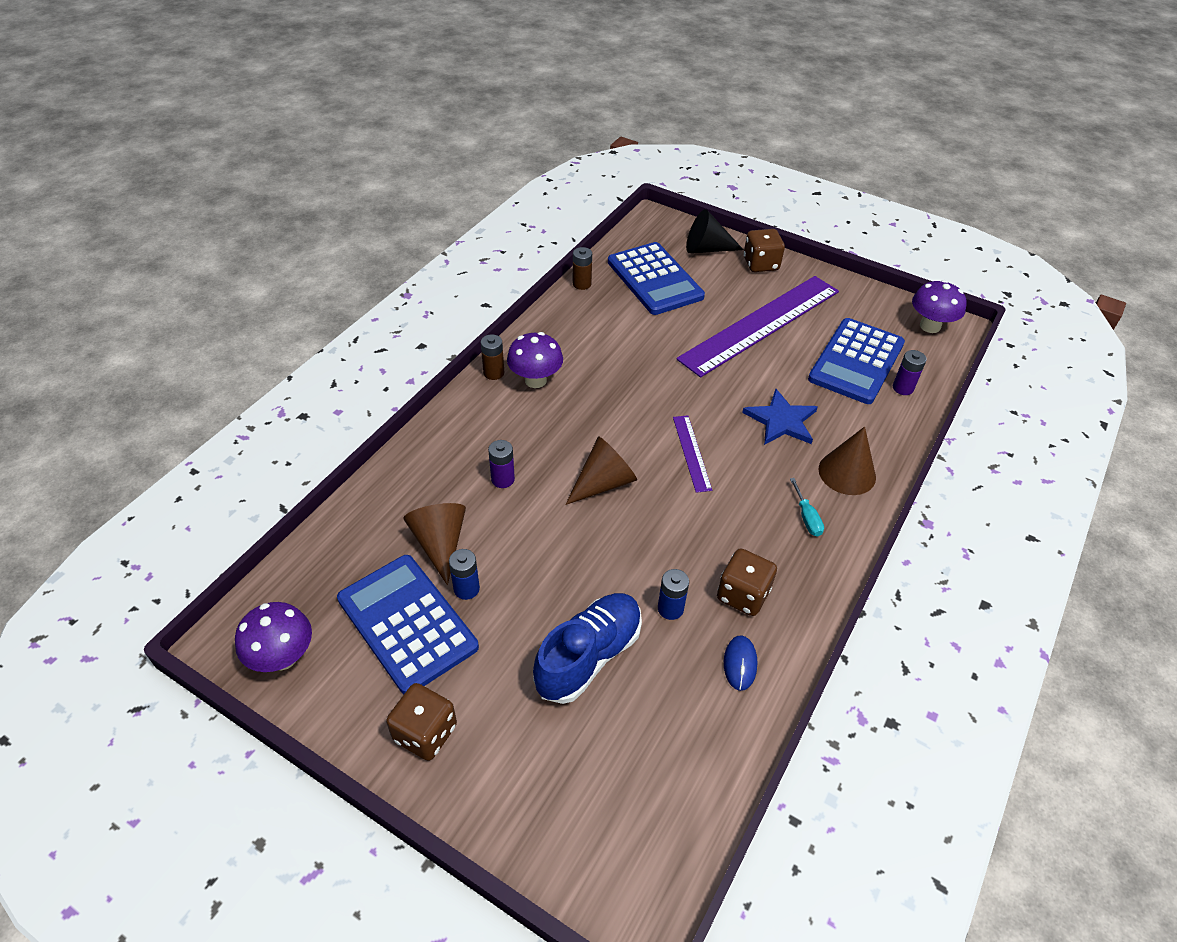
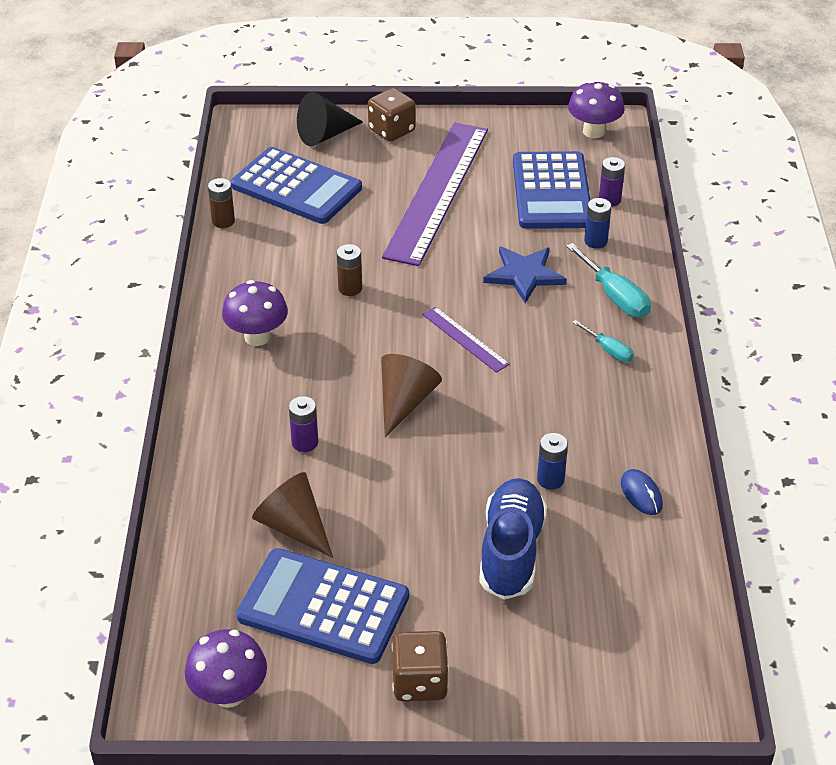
camera: 30 degrees left, 5 degrees down
(466, 589) = (354, 552): blue battery -> blue battery (595, 241)
(494, 373) = (207, 348): brown battery -> brown battery (350, 288)
(743, 595) = (602, 439): brown dice -> none
(847, 473) = (615, 296): brown cone -> turquoise screwdriver

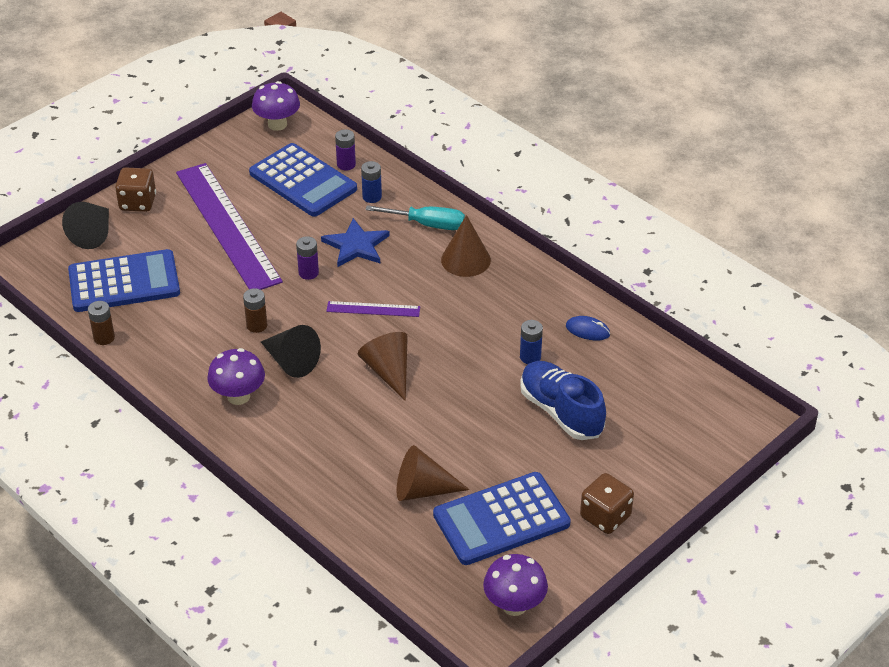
camera: 45 degrees left, 0 degrees up
(305, 443) = (361, 438): purple battery -> purple battery (308, 273)
(336, 337) = (291, 361): none -> black cone
(608, 350) = (465, 260): turquoise screwdriver -> brown cone

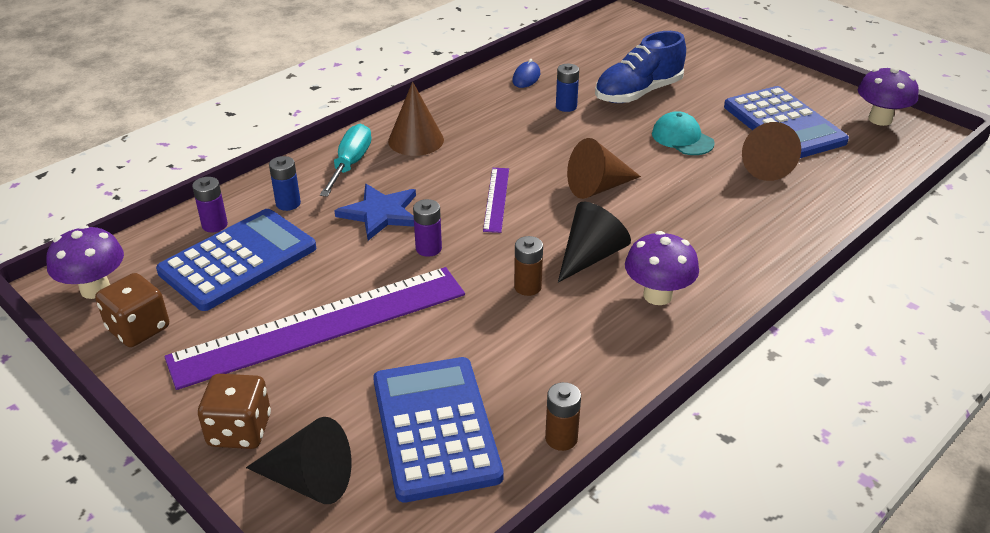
camera: 90 degrees left, 5 degrees down
(471, 436) = (682, 138): none -> turquoise cap
(605, 517) = (759, 77): brown dice -> brown dice (138, 329)

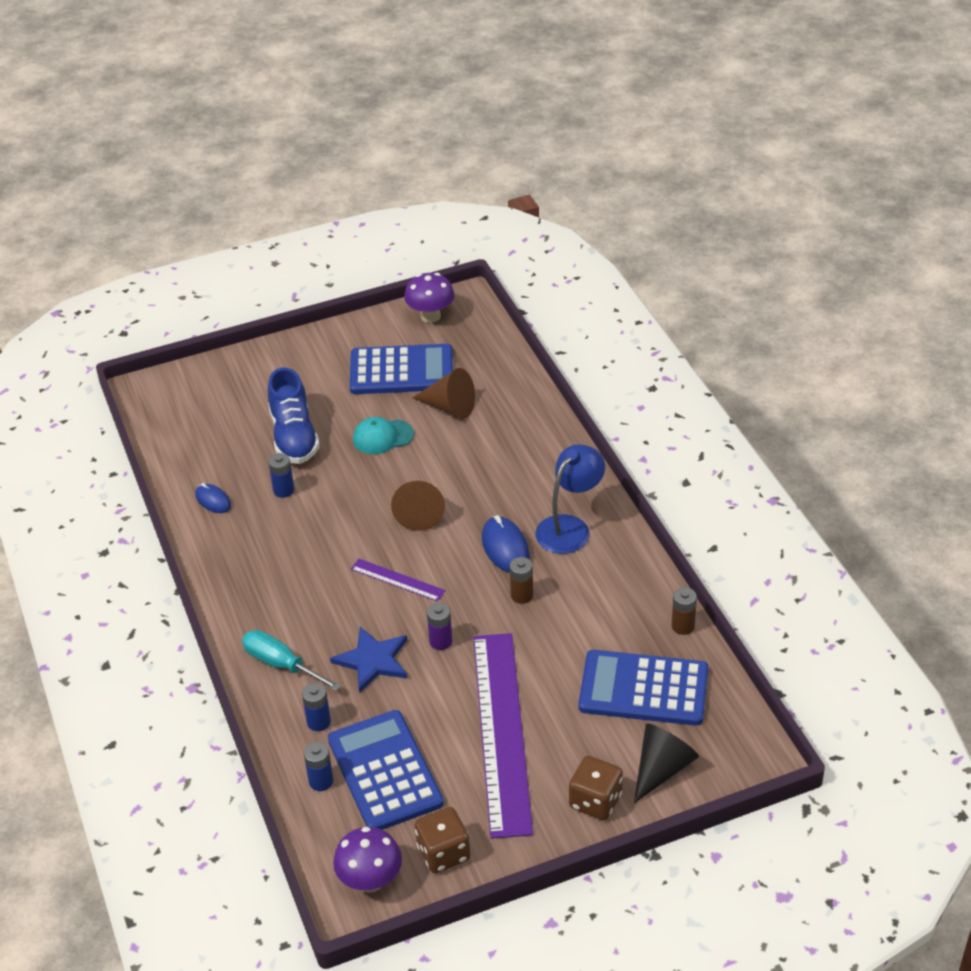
camera: 65 degrees left, 5 degrees up
(214, 225) = (321, 781): purple battery -> blue battery
(416, 140) = (271, 608): brown cone -> none
(590, 256) = (505, 548): black cone -> blue mouse
(657, 295) = (569, 527): purple mushroom -> blue lamp

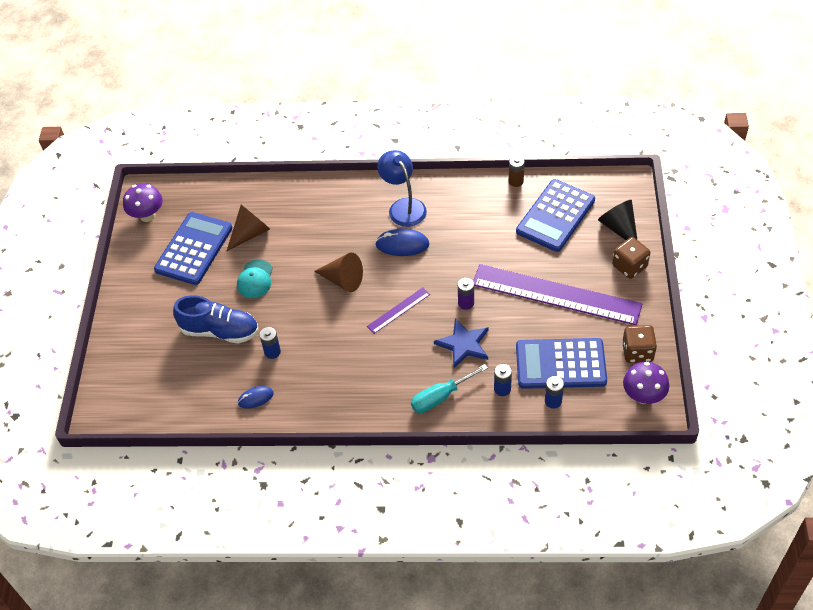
camera: 65 degrees left, 10 degrees up
(522, 595) = (449, 249): brown battery -> none

